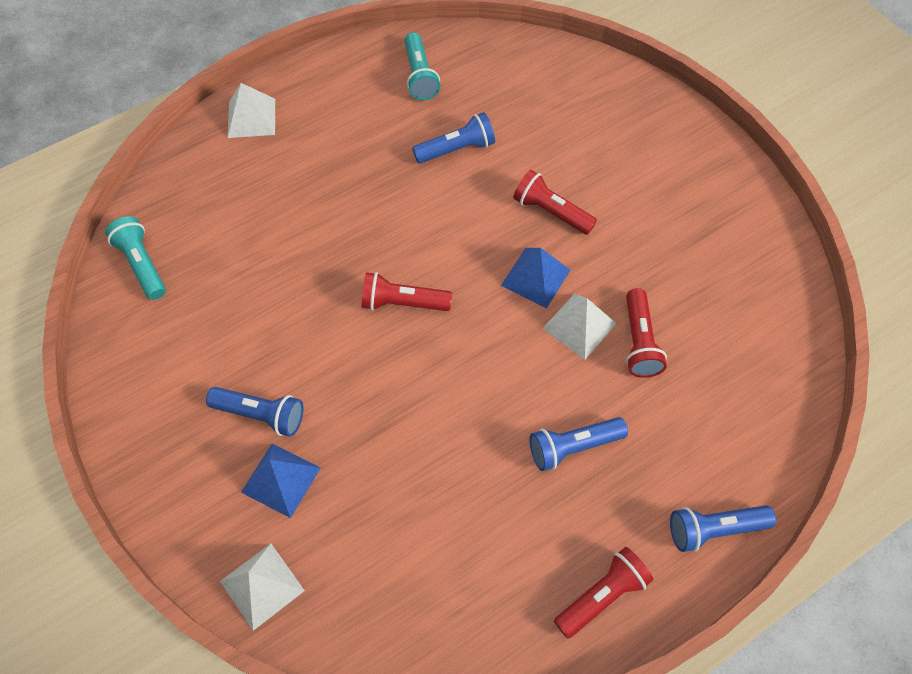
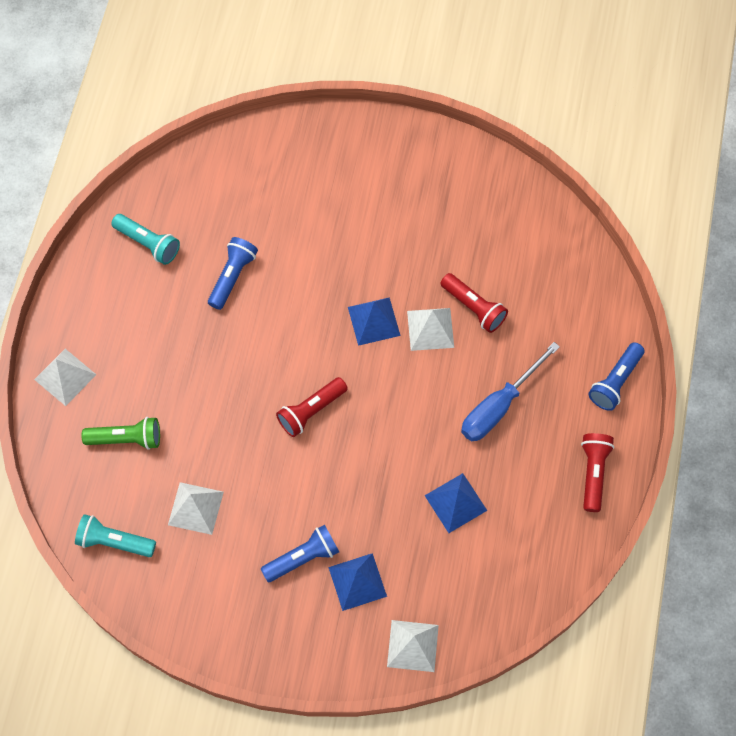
camera: 45 degrees left, 5 degrees up
(228, 295) = (195, 508): none -> white pyramid
(241, 198) = (126, 439): none -> green flashlight
(440, 495) = (455, 503): none -> blue pyramid
(551, 211) = (338, 268): red flashlight -> none
(573, 447) = (499, 406): blue flashlight -> blue screwdriver

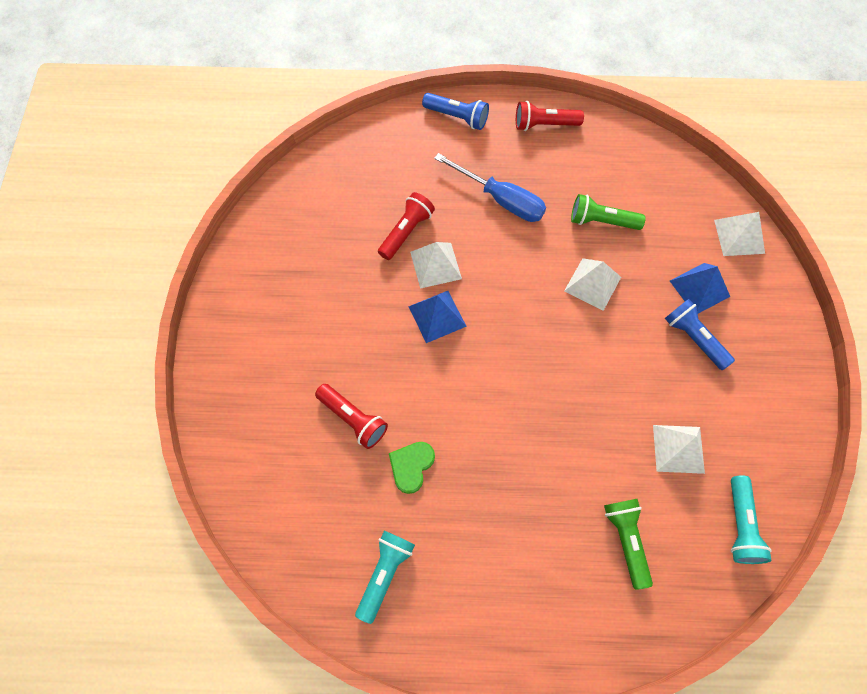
camera: 100 degrees left, 0 degrees up
(65, 377) = (572, 633): white pyramid -> white pyramid (592, 284)
(232, 276) = (411, 466): blue flashlight -> green heart
(311, 411) = (546, 357): red flashlight -> red flashlight (353, 419)
(455, 503) = (601, 221): blue pyramid -> green flashlight

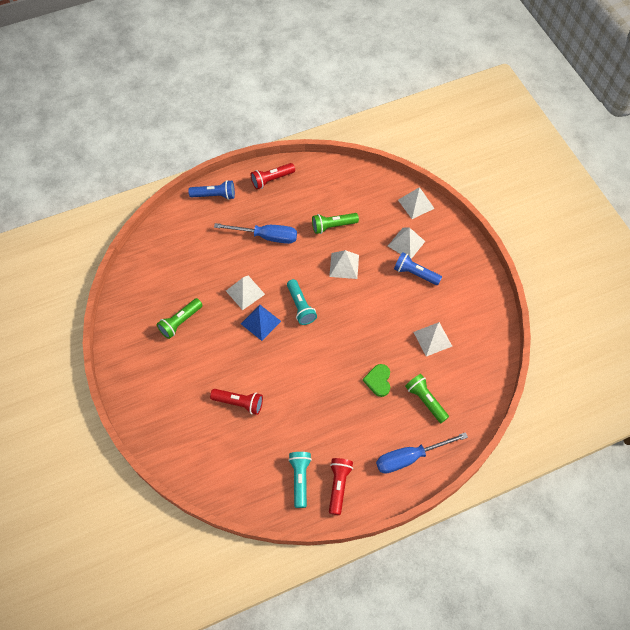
camera: 25 degrees left, 5 degrees down
(329, 270) = (180, 322): none -> green flashlight
(406, 232) = (217, 279): red flashlight -> red flashlight (338, 486)
(411, 466) = (287, 414): green heart -> green heart (378, 381)
(563, 619) = (410, 457): none -> blue screwdriver
(699, 288) = (406, 243): blue pyramid -> white pyramid
(740, 525) = (482, 365): turquoise flashlight -> turquoise flashlight (300, 306)

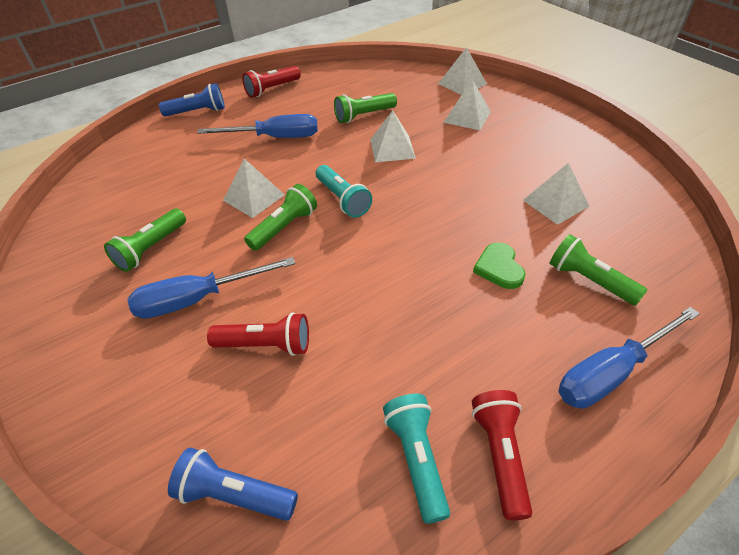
camera: 10 degrees left, 15 degrees down
(206, 365) = (198, 299): none -> blue screwdriver
(260, 322) = (284, 227): blue pyramid -> green flashlight
(415, 273) = (493, 141): blue flashlight -> blue flashlight (234, 494)

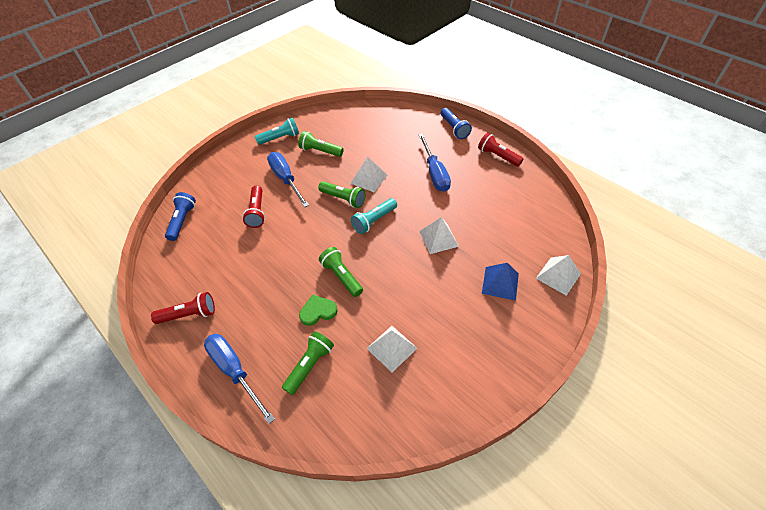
camera: 80 degrees right, 5 degrees up
(364, 116) = (478, 215): green flashlight -> green flashlight (341, 276)
(416, 459) = (191, 281): turquoise flashlight -> turquoise flashlight (280, 138)
(467, 117) = (500, 283): white pyramid -> blue pyramid

